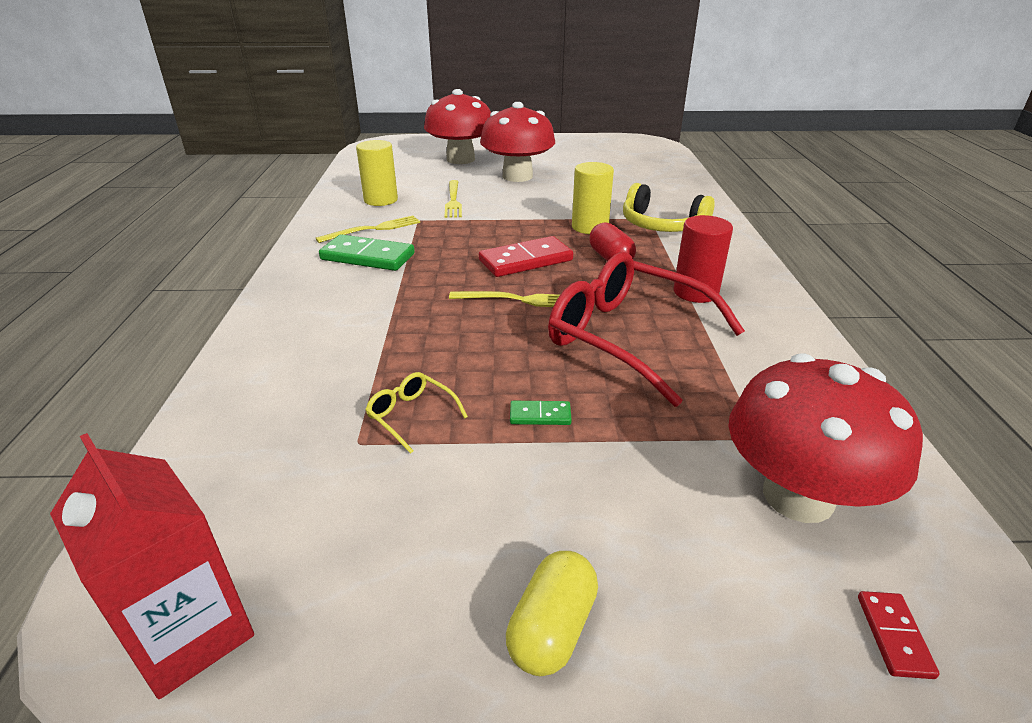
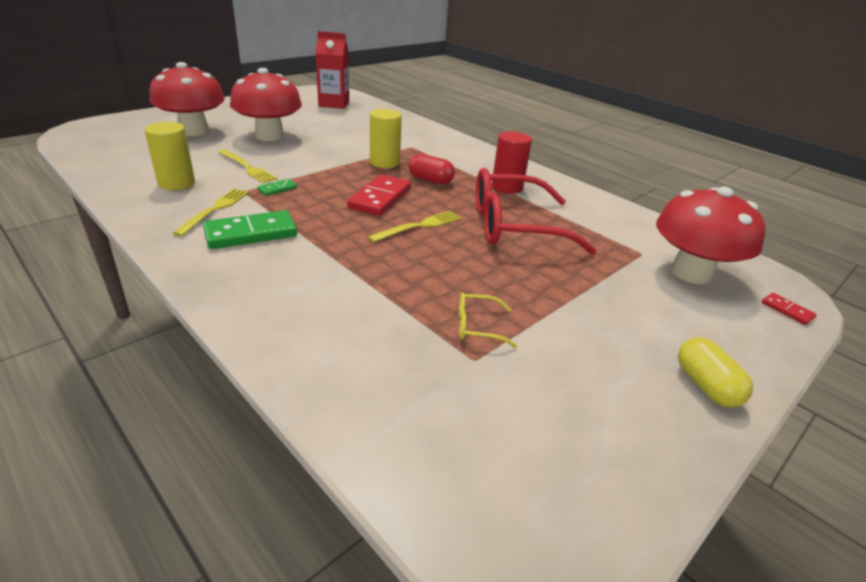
camera: 45 degrees left, 0 degrees up
(190, 634) = (578, 523): red carton -> red carton (334, 104)
(540, 415) = (542, 290): green domino -> green domino (277, 189)
(661, 225) = (426, 150): yellow headphones -> none

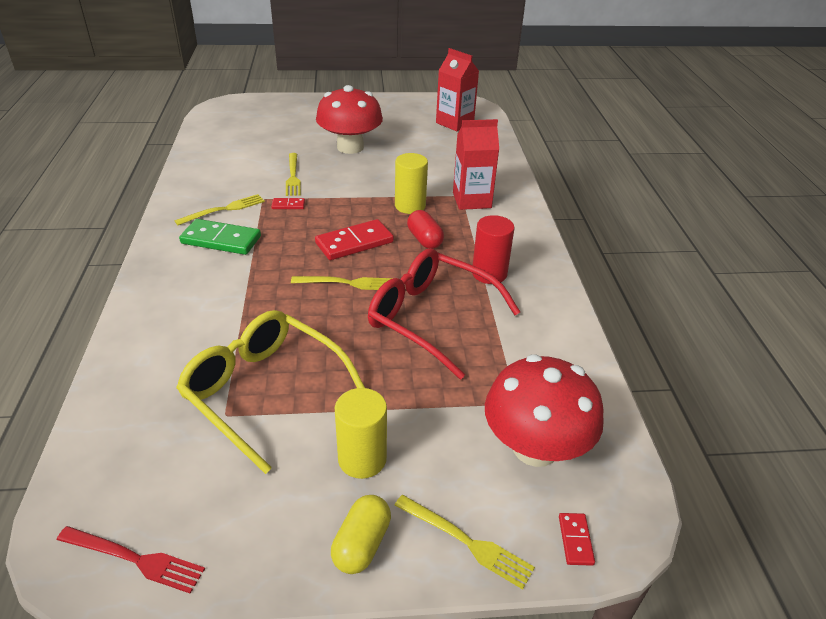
camera: 40 degrees right, 5 degrees up
(176, 183) = (228, 176): yellow cylinder -> yellow cylinder (362, 459)
(194, 131) = (299, 126): red mushroom -> none
(277, 189) = (288, 205): green domino -> red domino
(424, 147) = (472, 200): none -> red carton
(477, 326) = (264, 391): yellow glasses -> yellow glasses, size x2.44
(588, 517) = (135, 559): none -> red fork
(749, 345) = (466, 542): none -> yellow fork

